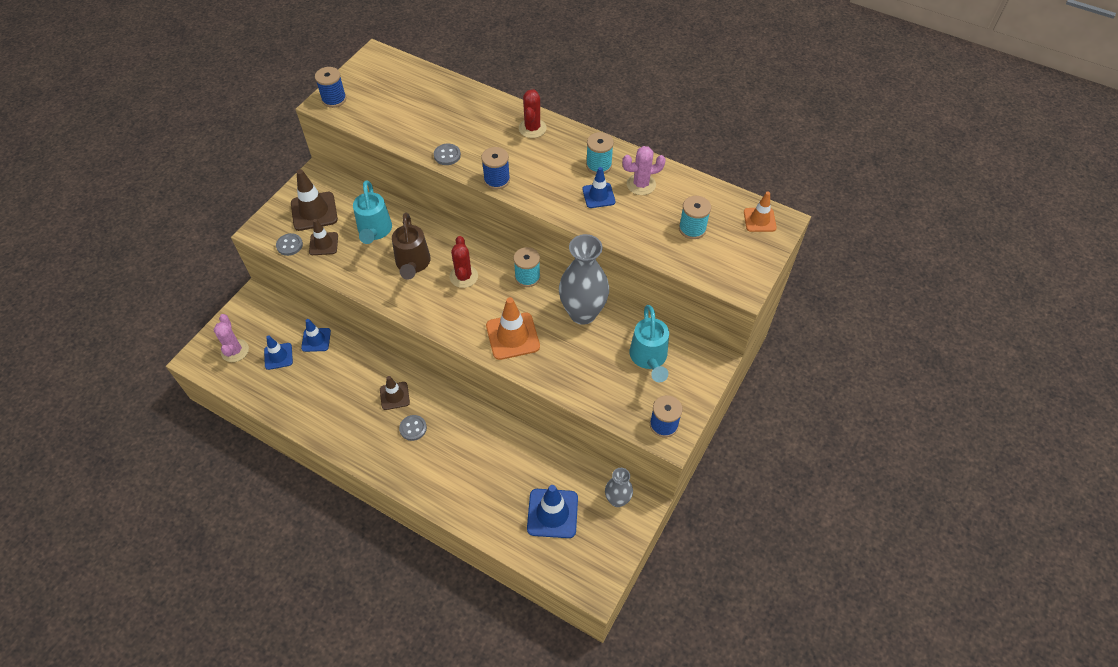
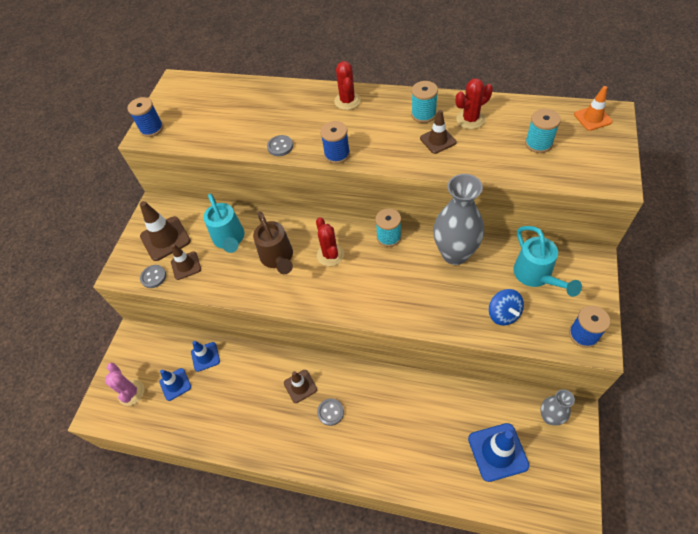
camera: 10 degrees left, 0 degrees up
(512, 336) = (401, 296): orange traffic cone -> none
(598, 195) = (438, 140): blue traffic cone -> brown traffic cone
(599, 383) = (503, 314): none -> blue spinning top
(641, 184) = (470, 119): pink cactus -> red cactus

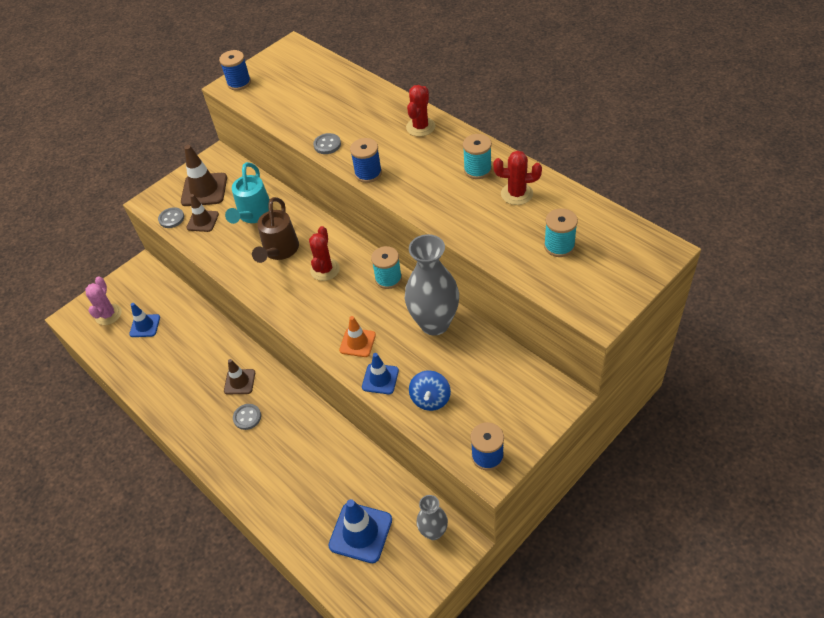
camera: 30 degrees right, 5 degrees down
(205, 356) = (184, 315): blue traffic cone -> blue traffic cone (380, 379)
(438, 140) = (468, 200): brown traffic cone -> none
(536, 276) = (492, 382): turquoise watering can -> none
(592, 118) = (639, 245): orange traffic cone -> orange traffic cone (357, 342)

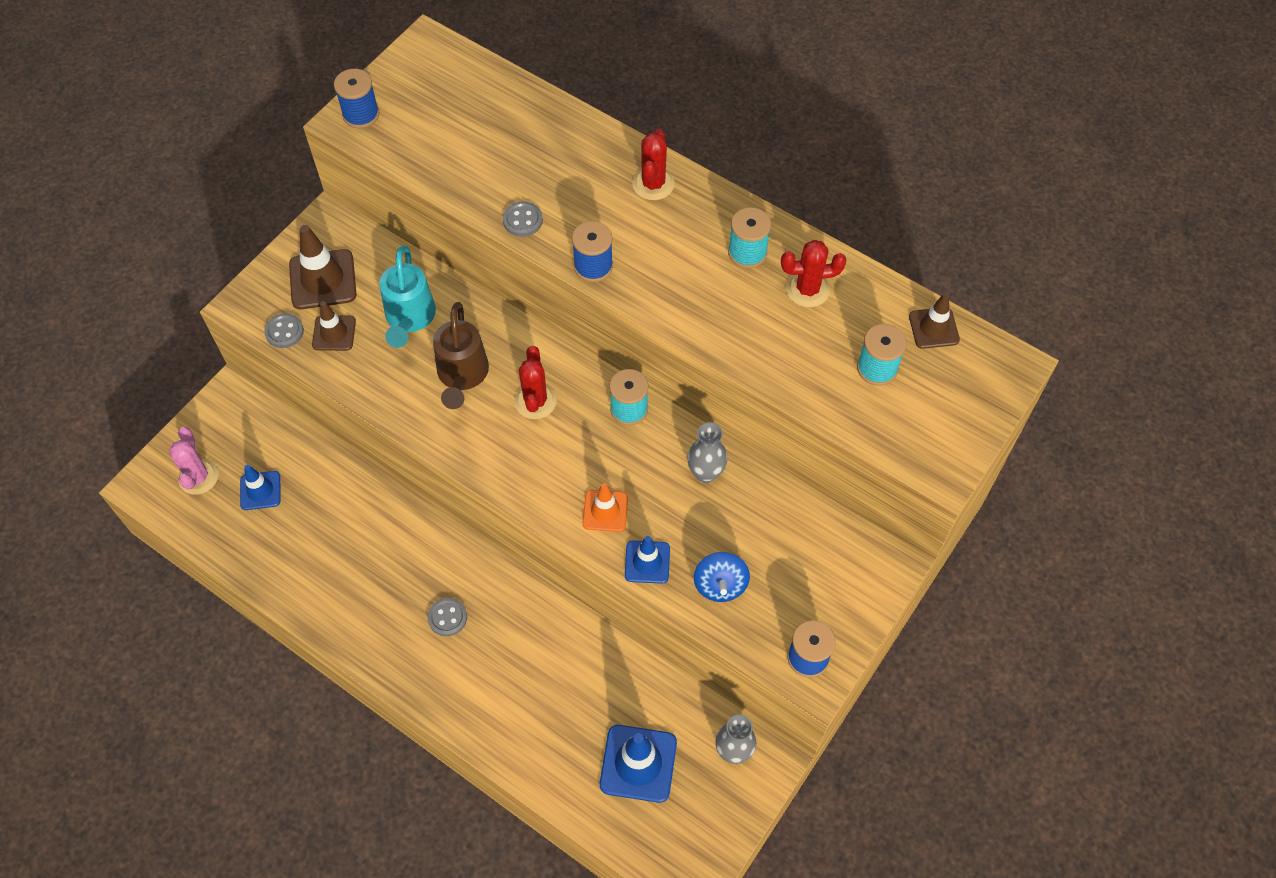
camera: 15 degrees left, 10 degrees up
(239, 382) = (424, 565): brown traffic cone -> brown traffic cone (933, 328)
(434, 323) = (705, 473): grey vase -> grey vase, size x0.55

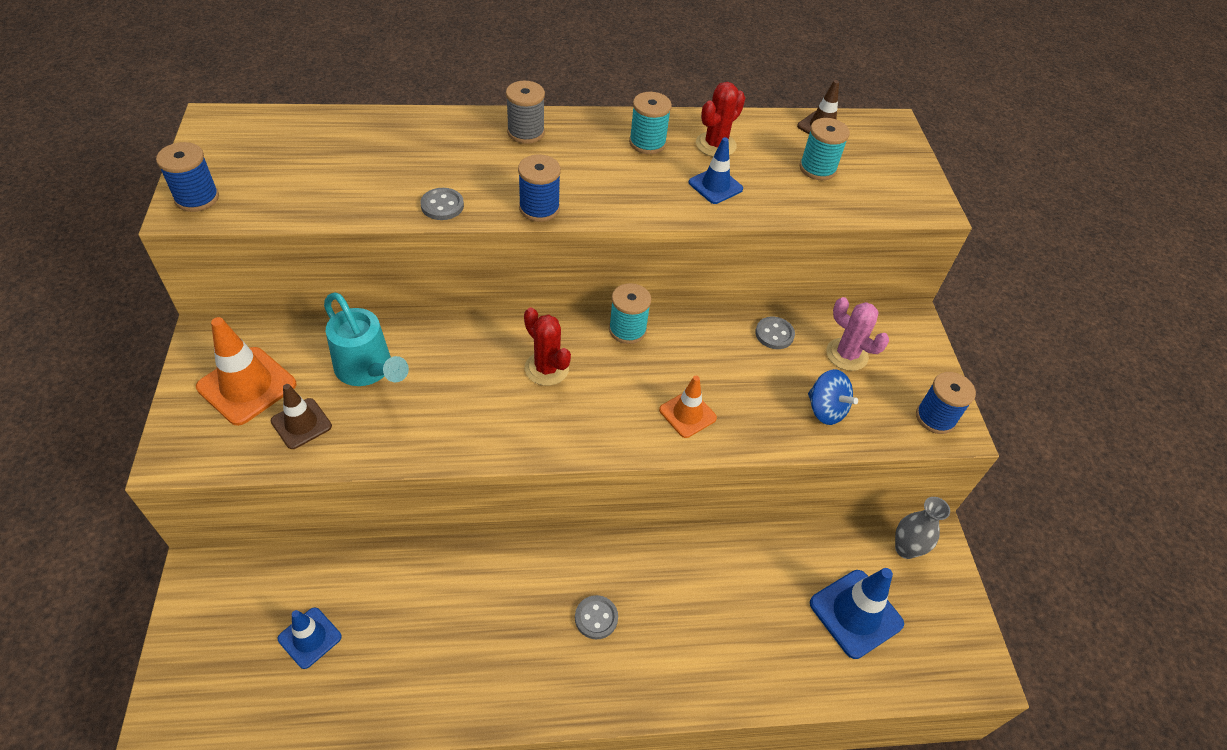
camera: 45 degrees left, 10 degrees down
(198, 477) = (226, 672): pink cactus -> pink cactus (846, 354)
(284, 332) = (245, 452): grey button -> grey button (774, 334)
(323, 280) = (247, 386): brown traffic cone -> orange traffic cone
(462, 376) = (462, 387): brown watering can -> none
(647, 562) = (758, 430): blue traffic cone -> blue traffic cone (715, 186)
(653, 184) = (526, 132): red cactus -> grey spool
(705, 473) = (730, 339): grey vase -> none

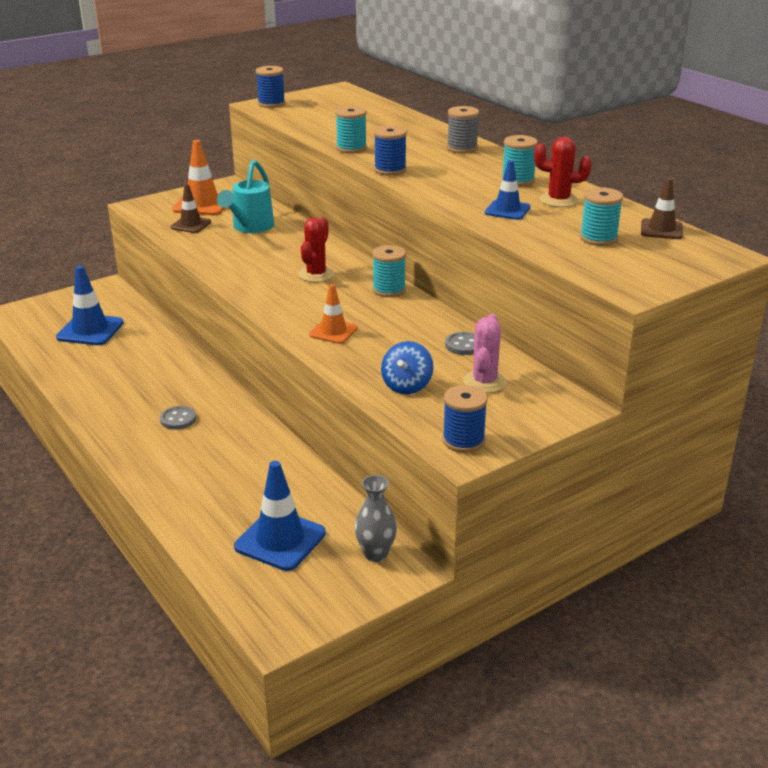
camera: 65 degrees right, 20 degrees down
(310, 638) = (90, 330): blue traffic cone -> blue traffic cone, size x1.62
(442, 205) = (351, 148): grey button -> turquoise spool

